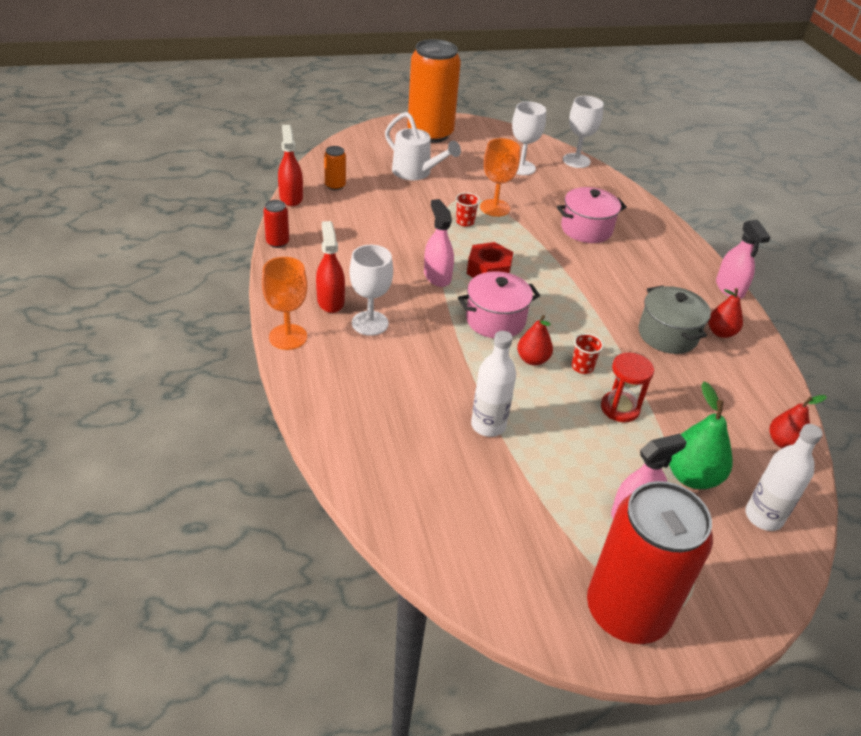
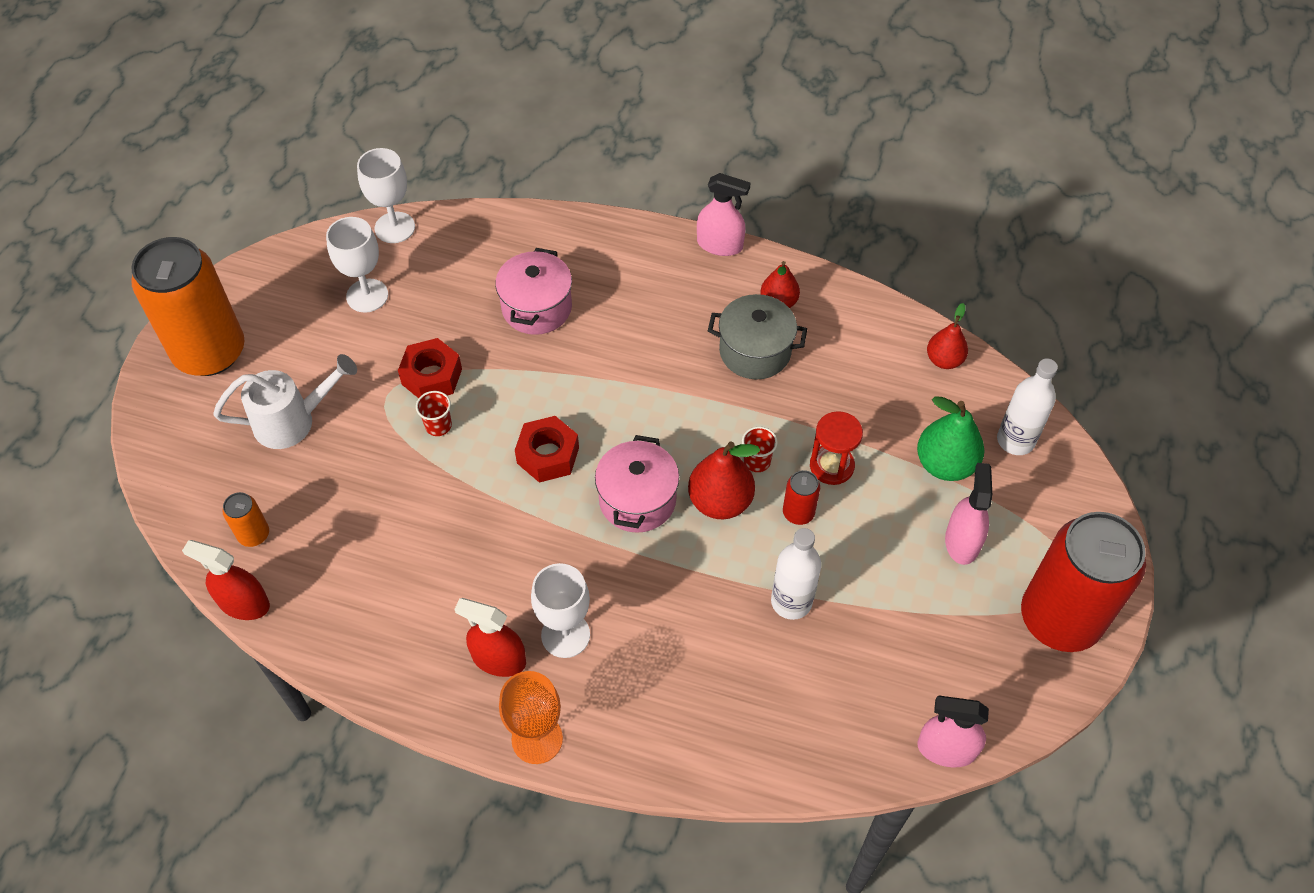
camera: 55 degrees left, 15 degrees up
(277, 242) = (337, 667): red can -> red can (798, 513)
(437, 276) = (524, 516): pink spray bottle -> pink spray bottle (946, 749)
(495, 208) = (432, 376): orange goblet -> red nut
(532, 359) = (720, 501): red pear -> red pear, size x1.54

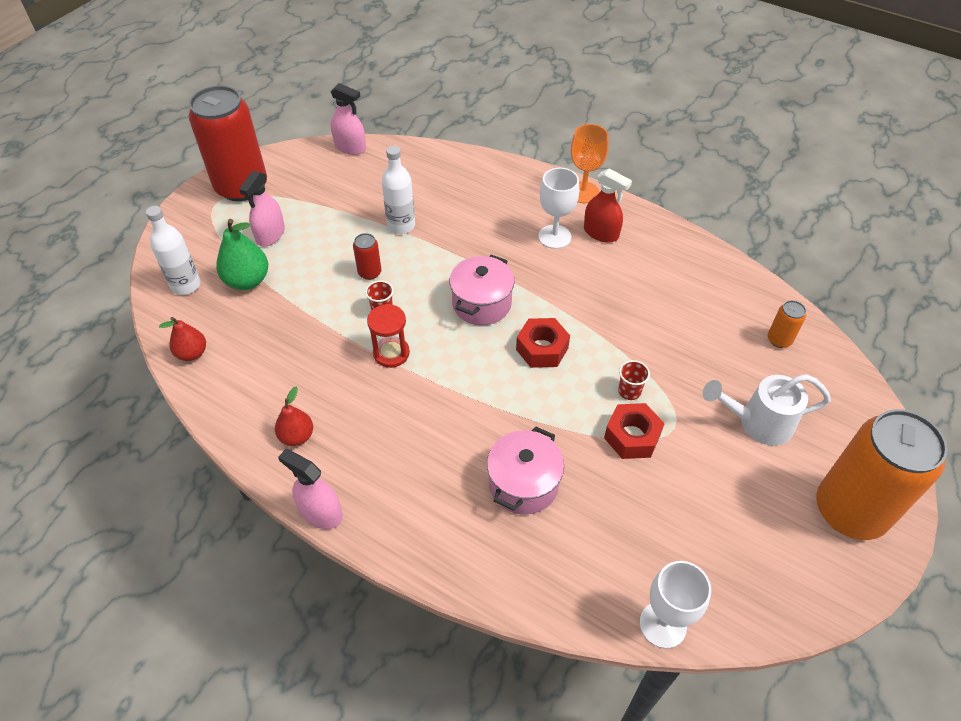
camera: 165 degrees left, 5 degrees down
(244, 603) = (779, 296): red spray bottle -> none
(367, 295) = (693, 539): white goblet -> none
(720, 501) = (421, 290): red pear -> none
(755, 351) = (341, 395): grey pot -> none
(831, 466) = (329, 296): red hourglass -> red hourglass (391, 353)

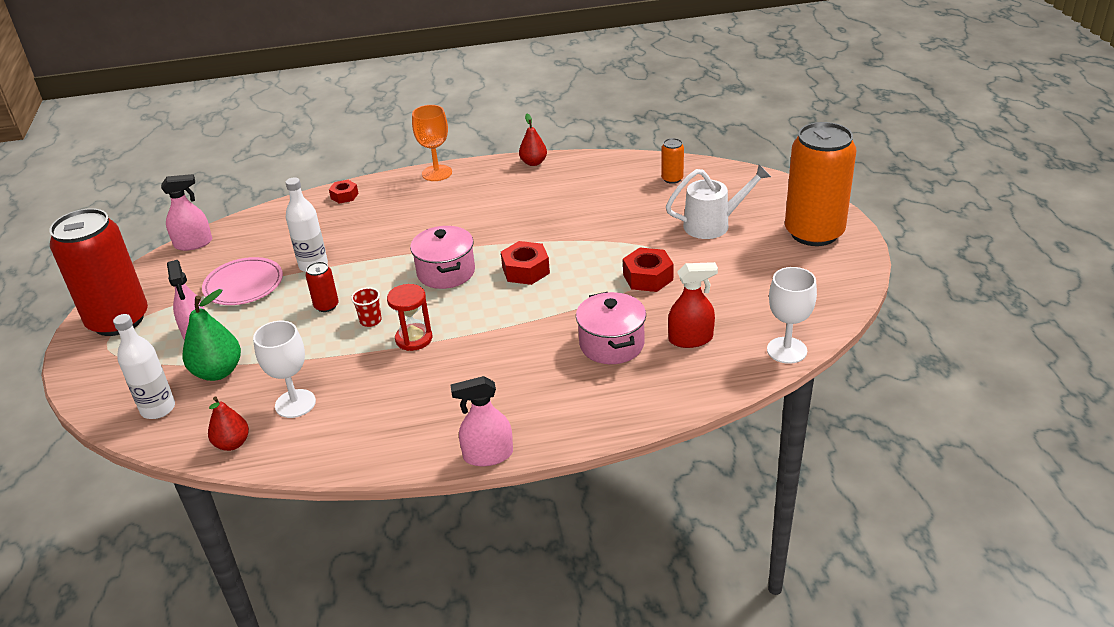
camera: 40 degrees left, 15 degrees down
(297, 436) = (405, 429): red pear -> red pear (533, 163)
(341, 211) = (244, 285): none -> pink plate
(492, 170) = (344, 196): none -> red nut
(554, 237) = (449, 207): white goblet -> white goblet (295, 403)
(601, 233) = (481, 188): red spray bottle -> red spray bottle (690, 339)
(629, 391) = (615, 257): red cup -> none
(758, 423) = (713, 225): white watering can -> white watering can turned 150 degrees counterclockwise

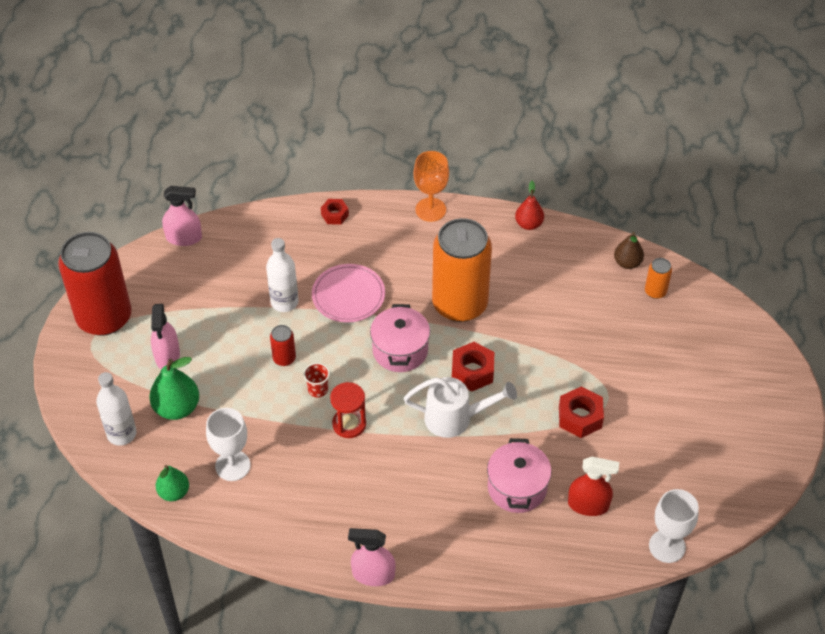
camera: 15 degrees right, 15 degrees up
(232, 443) = (174, 492): red pear -> green pear
(244, 285) = (218, 307): pink plate -> pink plate (348, 296)
(636, 167) = (627, 263): none -> brown pear
(713, 225) = (668, 368): white watering can -> white watering can (455, 418)
(814, 233) = (760, 411): orange can -> orange can (460, 304)

